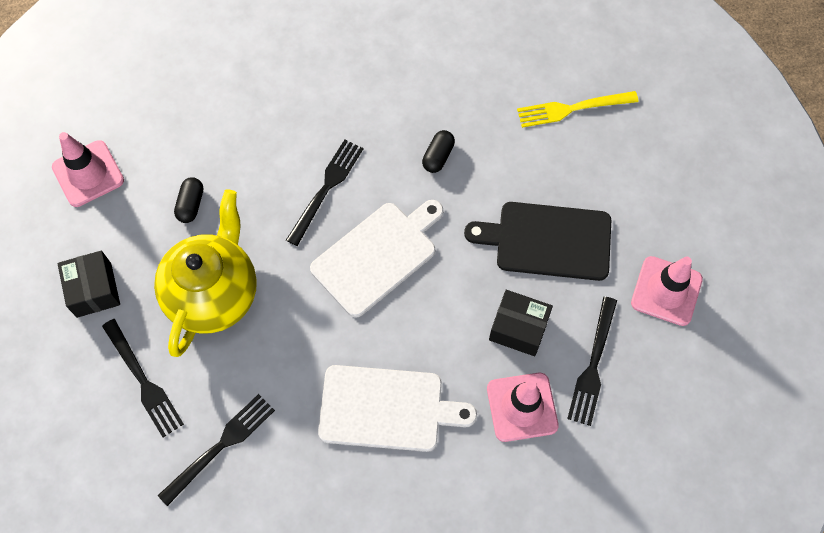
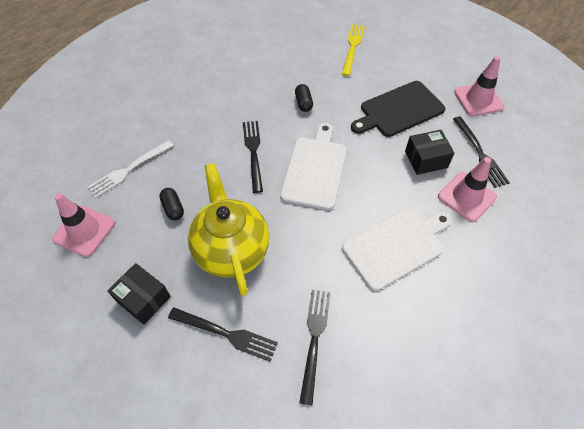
camera: 35 degrees left, 10 degrees down
(178, 125) = (128, 170): none -> white fork
(572, 109) = (352, 47): yellow fork -> yellow fork turned 150 degrees clockwise

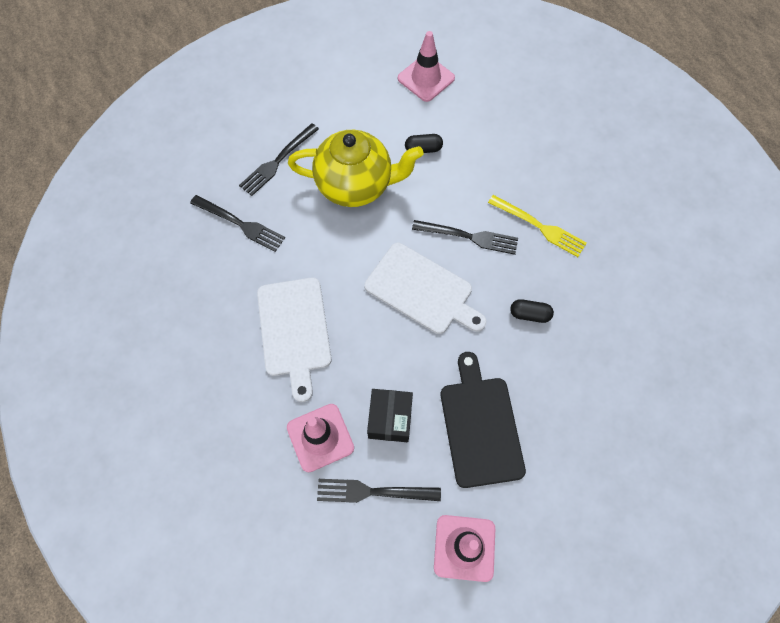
camera: 110 degrees right, 10 degrees up
(128, 170) = (486, 121): white fork -> none
(143, 299) = (337, 110): black box -> none
(352, 47) = (623, 419): yellow fork -> yellow fork (540, 227)

